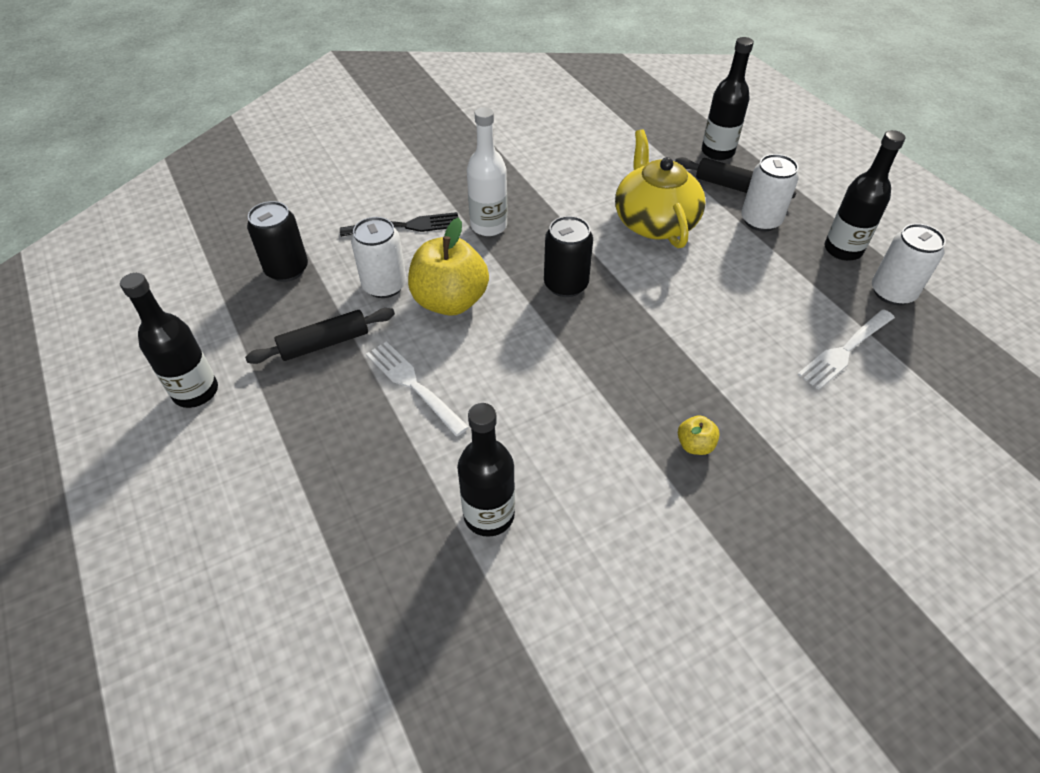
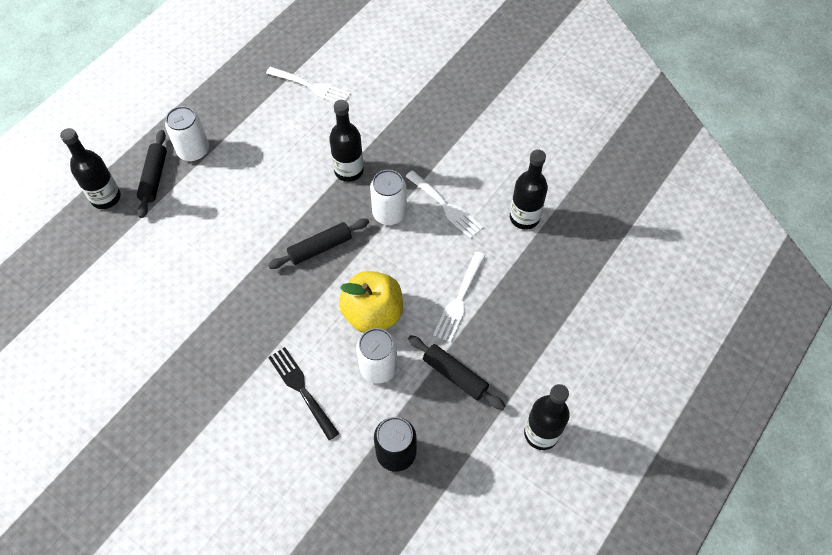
camera: 115 degrees left, 10 degrees up
(488, 226) = (275, 326): white bottle -> none
(561, 425) = (445, 206): none -> white fork
(566, 284) = (320, 248): black can -> black rolling pin
(654, 222) = (222, 215): yellow teapot -> none
(695, 445) = (423, 140): yellow apple -> none
(843, 250) = (209, 100): black bottle -> black bottle (349, 171)
(892, 292) = (244, 71): white can -> white can (389, 213)

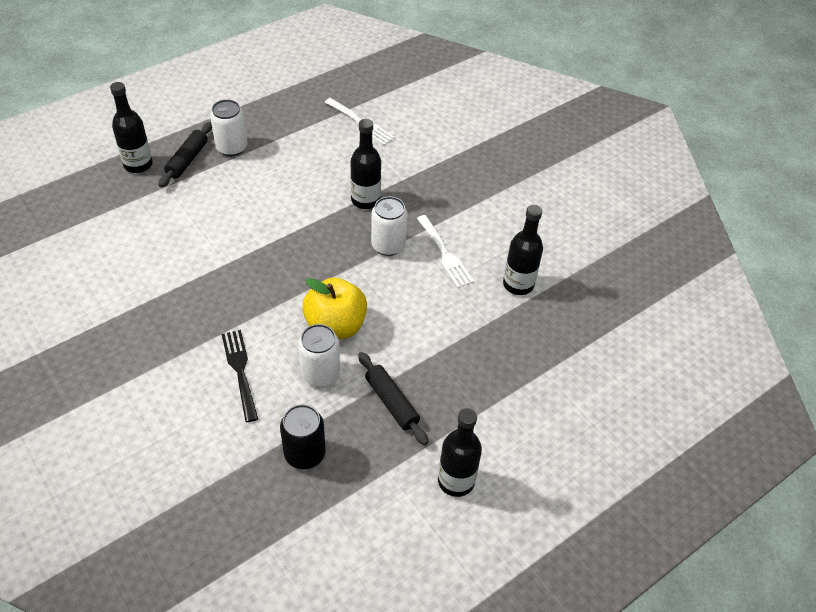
camera: 15 degrees right, 10 degrees down
(320, 248) = (310, 256): black rolling pin -> none
(459, 299) = (424, 337): white fork -> none

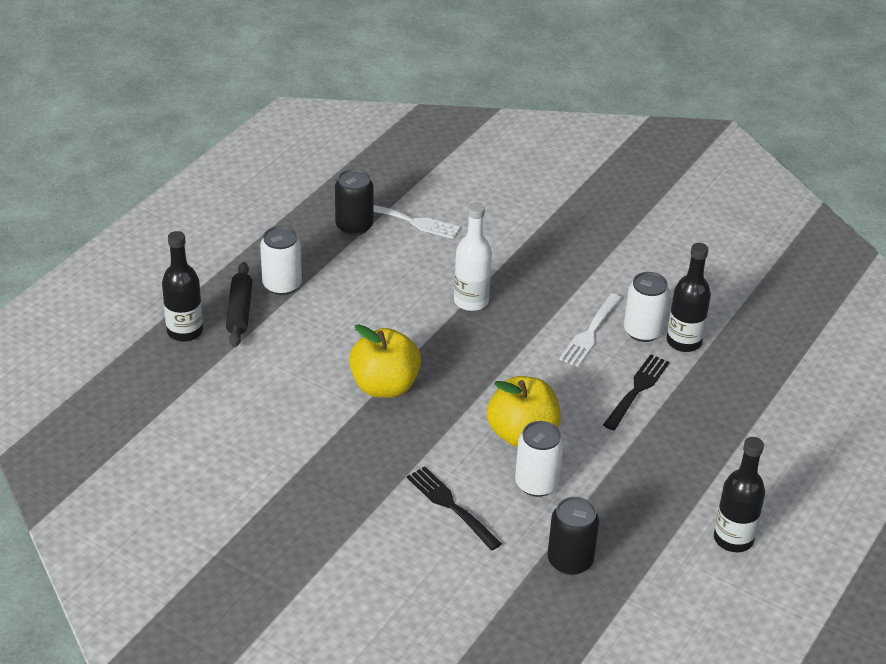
camera: 20 degrees left, 10 degrees down
(254, 252) = (384, 386): none -> yellow apple
(315, 116) = (354, 226): none -> black can
(365, 200) = (471, 301): black bottle -> white bottle
(388, 245) = (525, 340): white can -> white can (643, 331)
(392, 402) = (626, 488): black rolling pin -> none
(444, 254) = (590, 332): white fork -> white fork turned 75 degrees clockwise
(454, 316) = (637, 390): none -> black fork

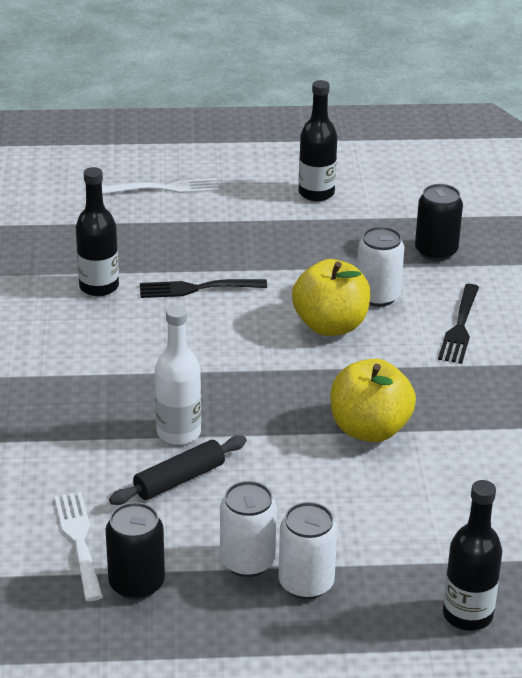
camera: 125 degrees left, 5 degrees down
(239, 311) = (386, 591): black rolling pin -> black rolling pin (179, 480)
(590, 332) = (145, 341): white fork -> white fork (165, 188)
(643, 331) = (108, 313): white can -> white can (247, 561)

